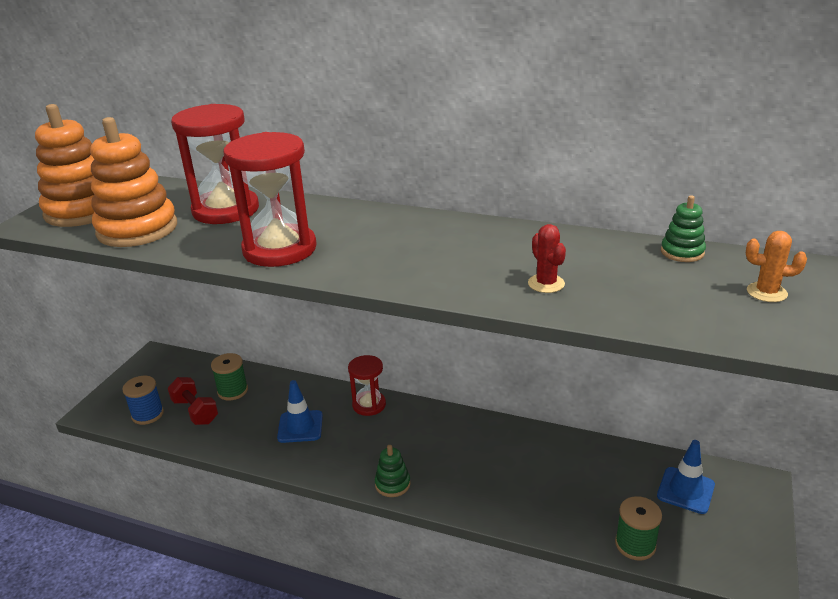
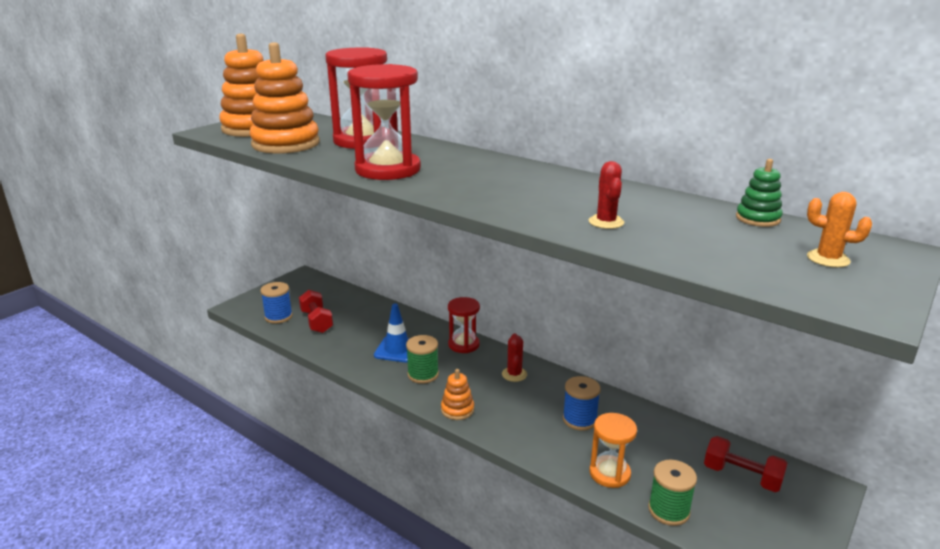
camera: 15 degrees right, 5 degrees down
(232, 391) = (353, 312): green spool -> green spool (423, 374)
(392, 484) = (457, 409): green stacking toy -> orange stacking toy
(434, 428) = (514, 374): none -> red cactus
(518, 465) = (579, 419): none -> blue spool
(568, 519) = (609, 473): none -> orange hourglass
(685, 490) = (741, 476): blue traffic cone -> red dumbbell

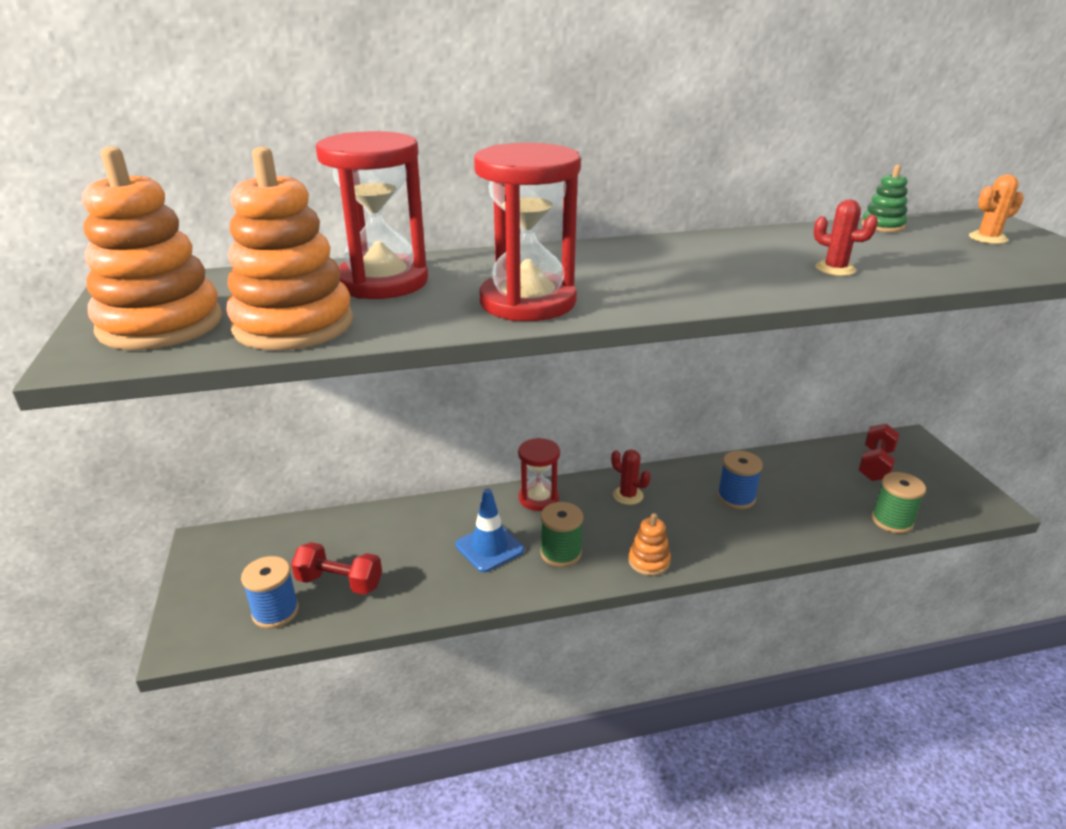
camera: 50 degrees left, 5 degrees up
(609, 473) = (824, 523): orange hourglass -> none
(741, 476) = (875, 465): red dumbbell -> red dumbbell turned 45 degrees counterclockwise

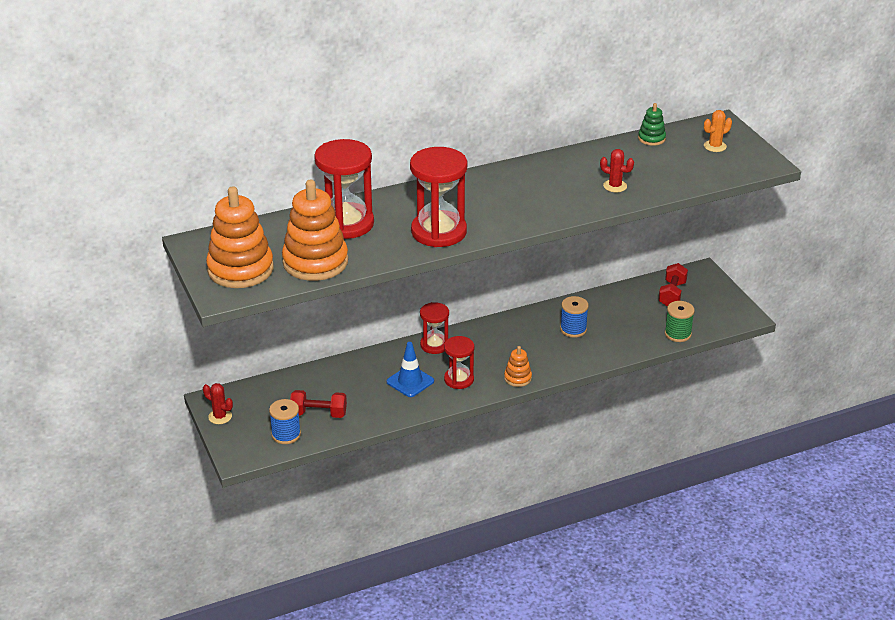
camera: 10 degrees left, 5 degrees up
(561, 553) = (459, 379): green spool -> red hourglass
(628, 495) = (497, 336): red cactus -> red cactus (220, 417)

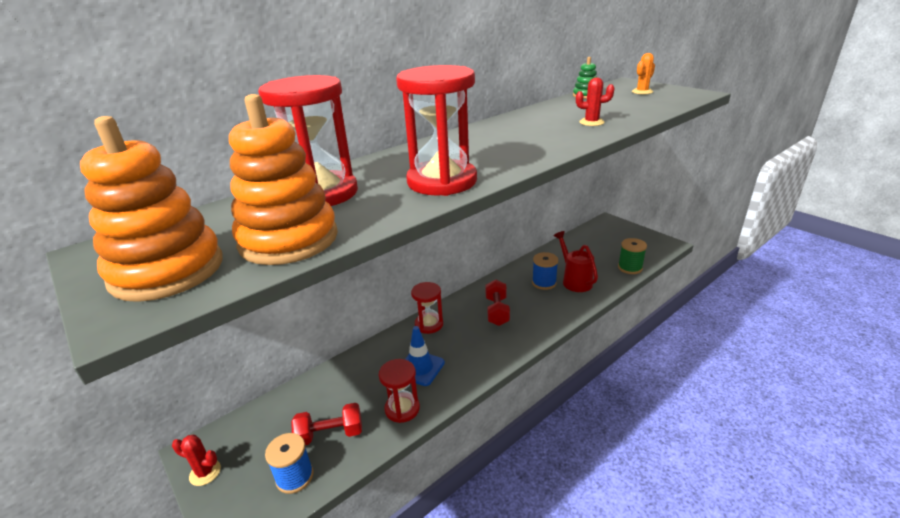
camera: 15 degrees left, 5 degrees down
(459, 379) = (468, 353): red hourglass -> red hourglass (402, 409)
(517, 378) = (523, 338): orange stacking toy -> none
(607, 334) = (574, 280): none -> red watering can
(672, 294) = (600, 240): red dumbbell -> red dumbbell (497, 311)

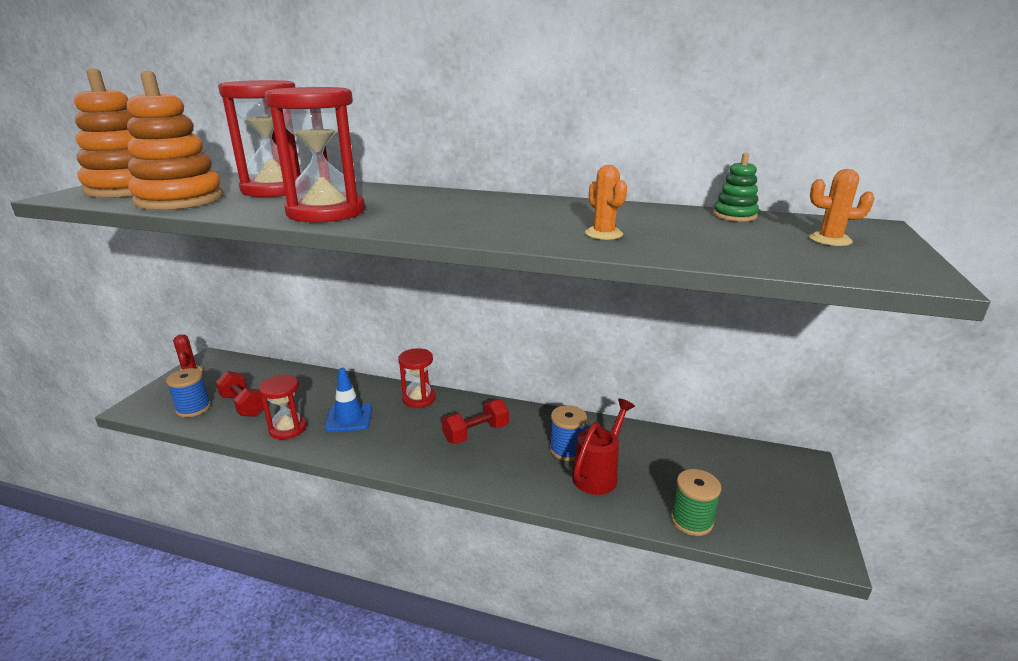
camera: 55 degrees right, 5 degrees down
(591, 122) = (603, 234): red cactus -> orange cactus

